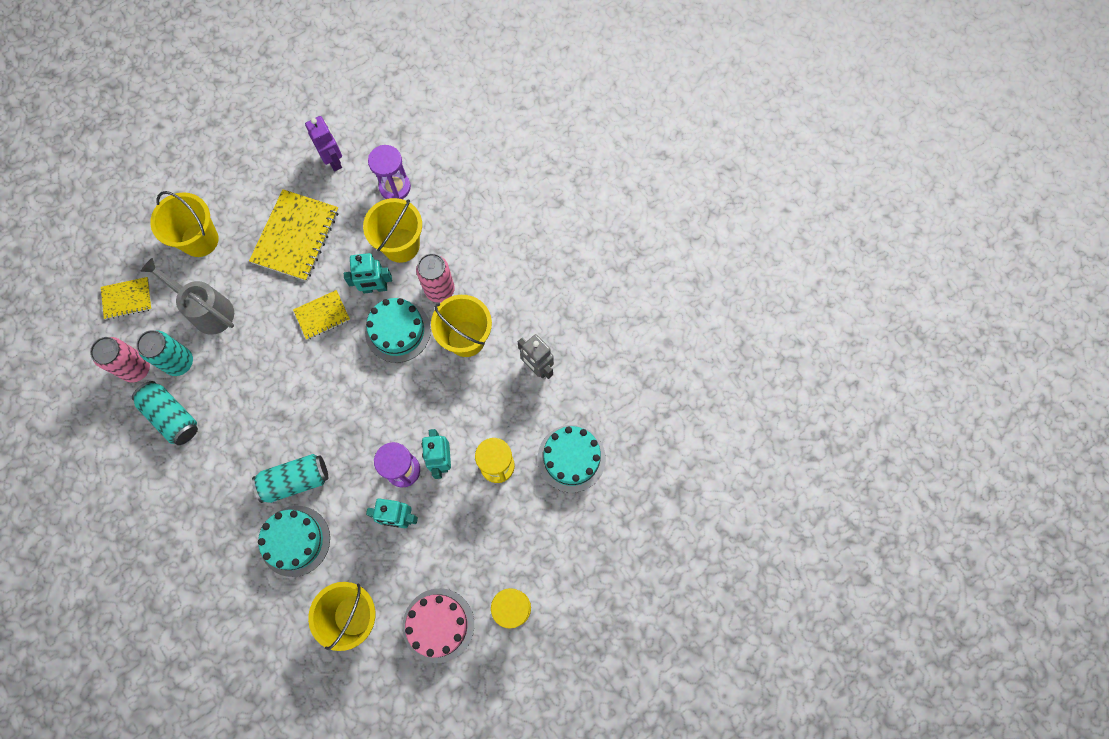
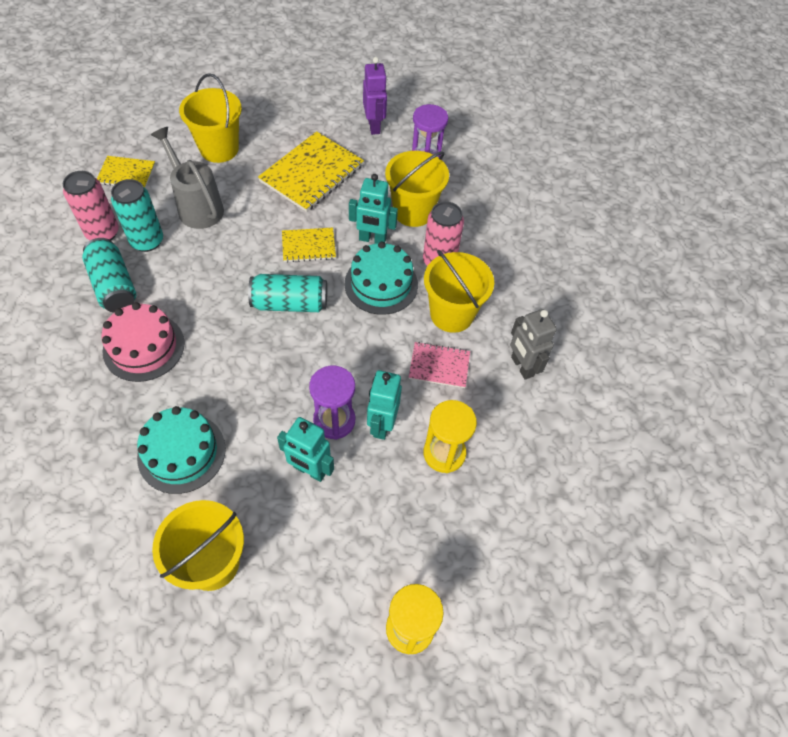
camera: 15 degrees right, 15 degrees down
(295, 480) = (211, 390): turquoise can -> turquoise can (290, 303)
(438, 625) = (309, 614): pink cake -> pink cake (144, 347)
(470, 391) = (439, 366): none -> pink notebook
(571, 458) = (535, 475): turquoise cake -> none

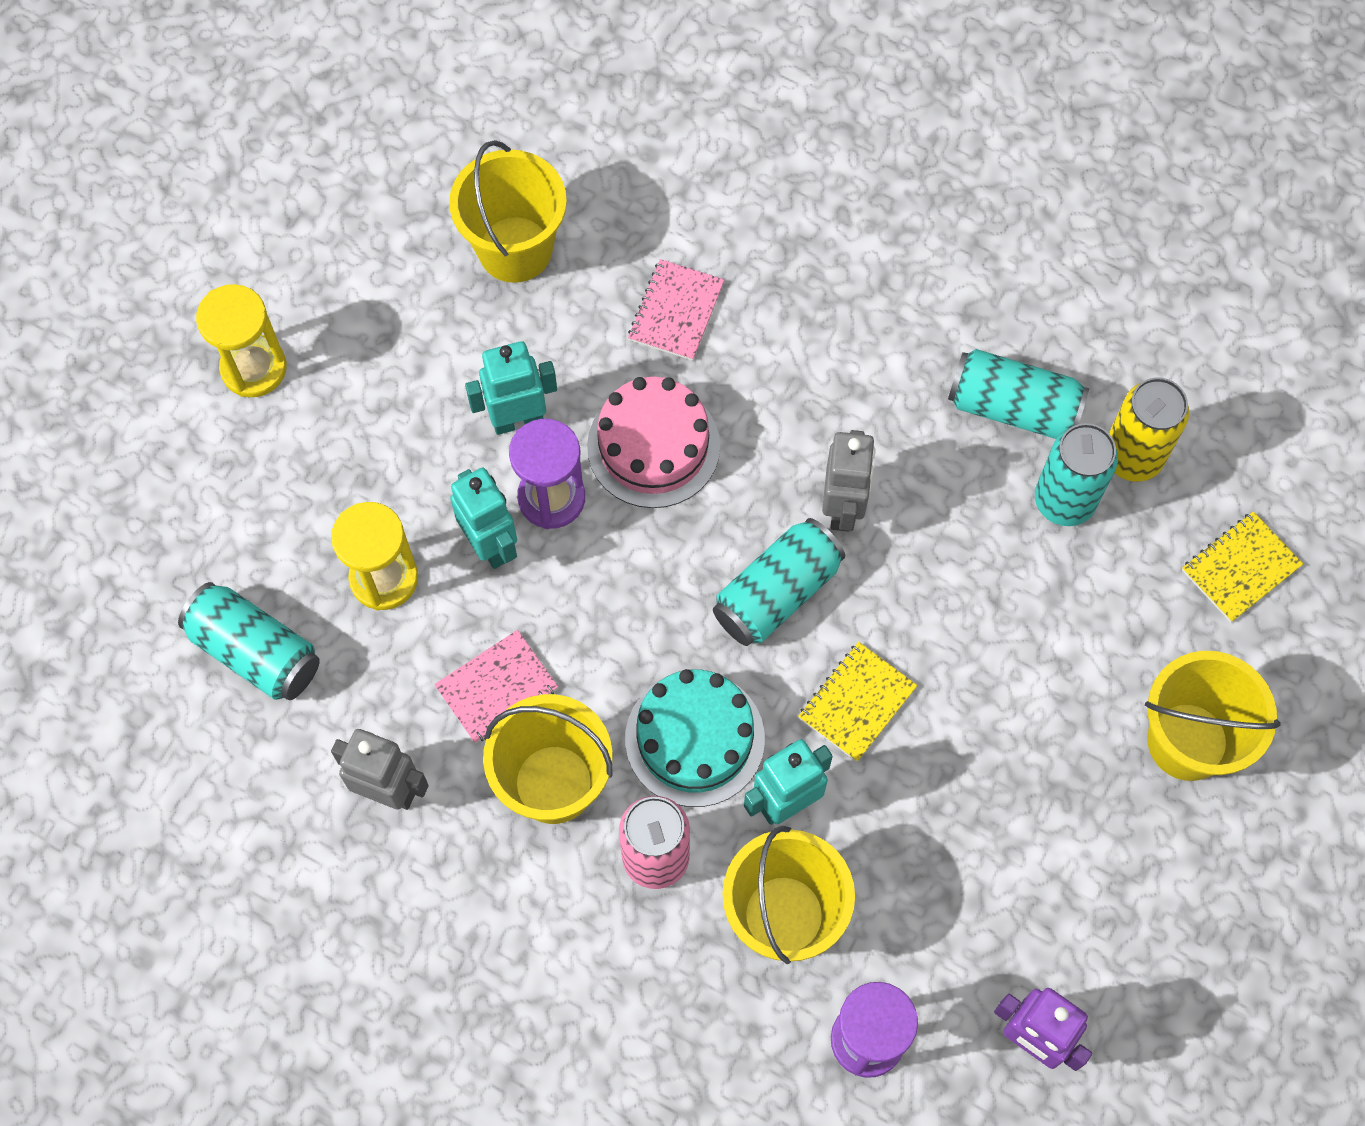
camera: 140 degrees right, 10 degrees up
(103, 233) = (1132, 457): pink can -> yellow can
(144, 347) = (872, 374): pink cake -> pink cake (653, 446)
(181, 452) = (676, 311): turquoise cake -> pink notebook
(197, 206) = (1078, 614): grey watering can -> none
(225, 309) = (843, 508): none -> grey robot
(311, 173) = (1006, 836): yellow notebook -> none
(533, 473) = (255, 651): none -> turquoise can

